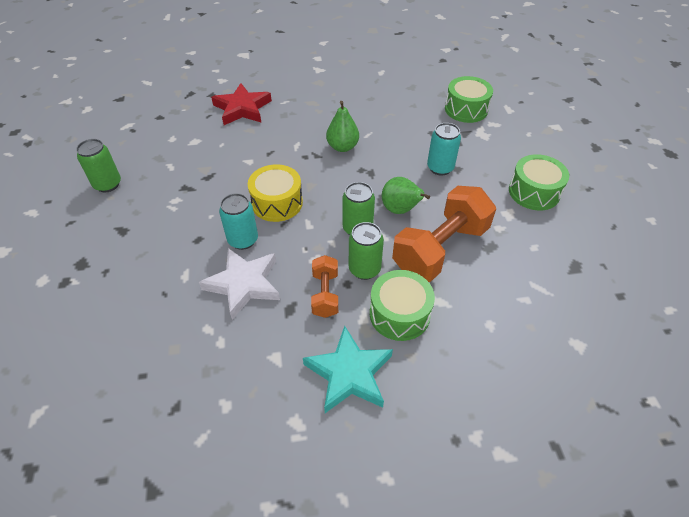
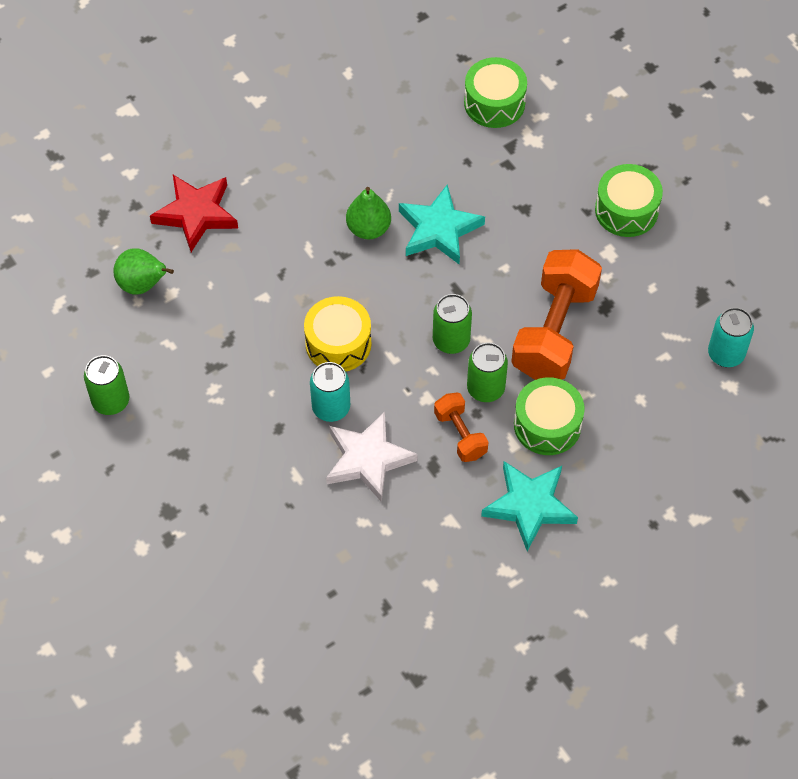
camera: 25 degrees left, 10 degrees up
(389, 161) = (439, 229): none -> turquoise star
(400, 210) = (486, 296): green pear -> green pear (142, 285)
(440, 168) = (504, 215): turquoise can -> turquoise can (726, 354)

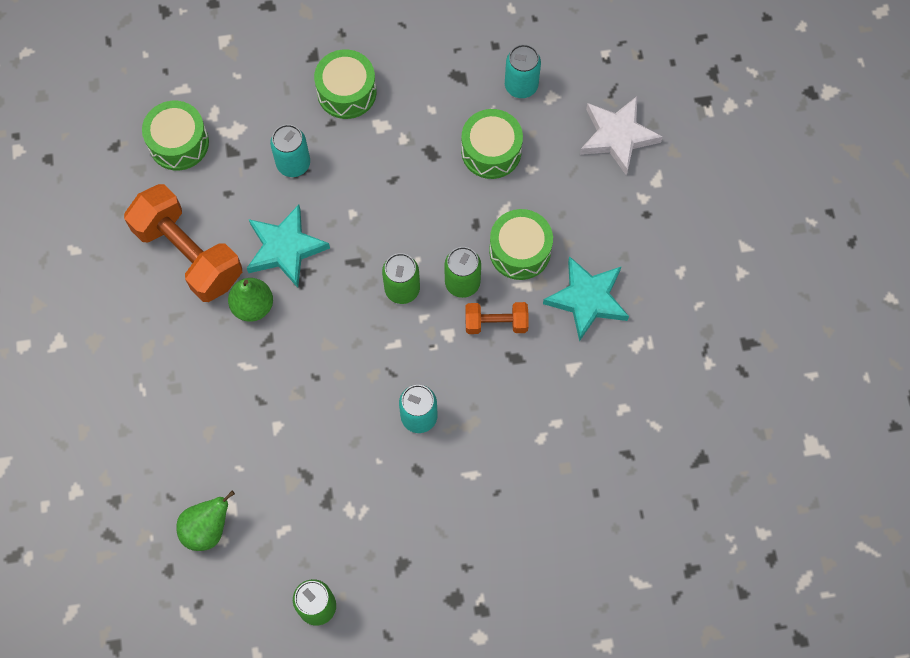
camera: 65 degrees left, 10 degrees up
(196, 214) = (155, 449): red star -> none
(338, 343) = (357, 383): yellow drum -> none
(367, 459) = (483, 408): white star -> white star (617, 136)
(526, 199) = (293, 164): none -> turquoise can
(554, 331) = (434, 203): orange dumbbell -> orange dumbbell (188, 254)
(638, 357) = (491, 151): none -> green drum

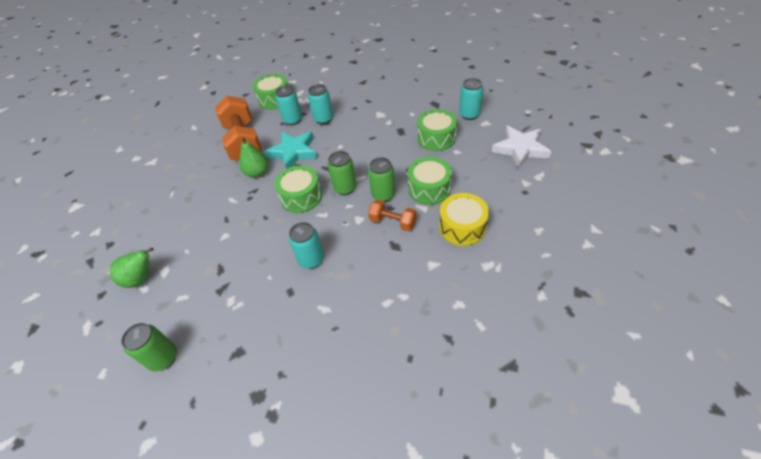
camera: 30 degrees right, 20 degrees down
(242, 181) = (293, 120): none -> turquoise can
(346, 92) = (370, 98): green drum -> green drum (301, 197)
(587, 299) = (462, 227): turquoise star -> yellow drum

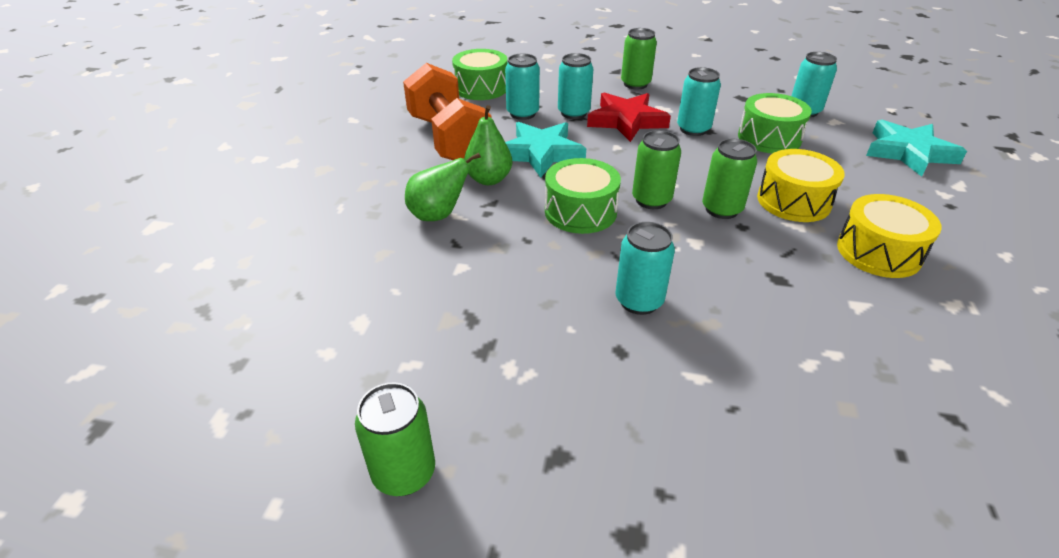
camera: 10 degrees left, 10 degrees down
(141, 278) = (318, 336): green pear -> green pear (438, 215)
(353, 125) = (626, 121): none -> red star
(370, 93) = (635, 84): none -> green can
(392, 131) = (693, 129): none -> turquoise can
(393, 222) = (757, 246): orange dumbbell -> none
(429, 189) = (793, 201): green drum -> yellow drum
(520, 149) = (908, 152): white star -> turquoise star

